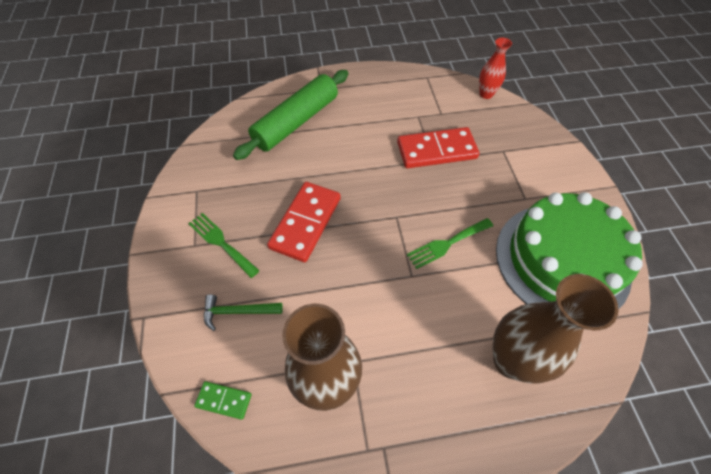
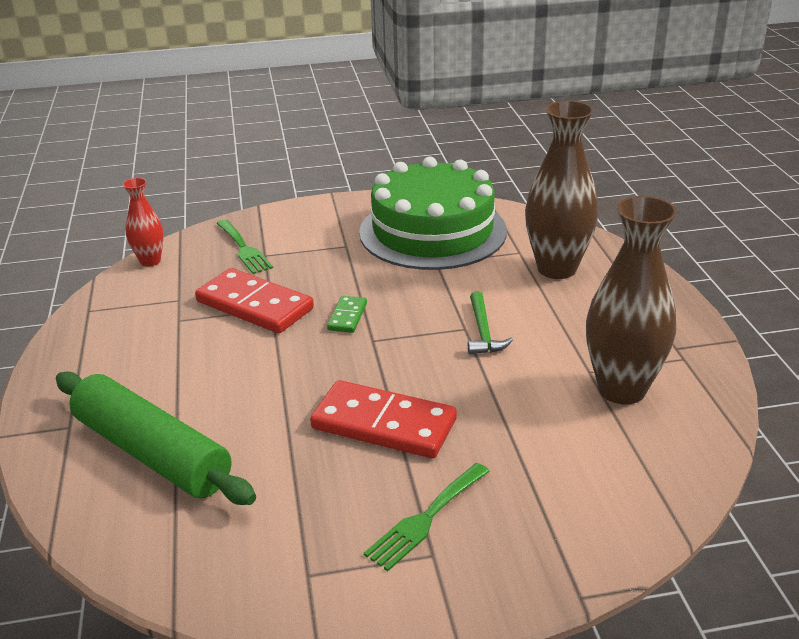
camera: 90 degrees left, 25 degrees down
(224, 400) = (674, 477): green domino -> green domino (347, 316)
(237, 311) = (546, 481): green hammer -> green hammer (483, 332)
(436, 150) = (255, 305): red domino -> red domino turned 45 degrees counterclockwise
(447, 244) = (415, 301): green fork -> green fork (244, 249)

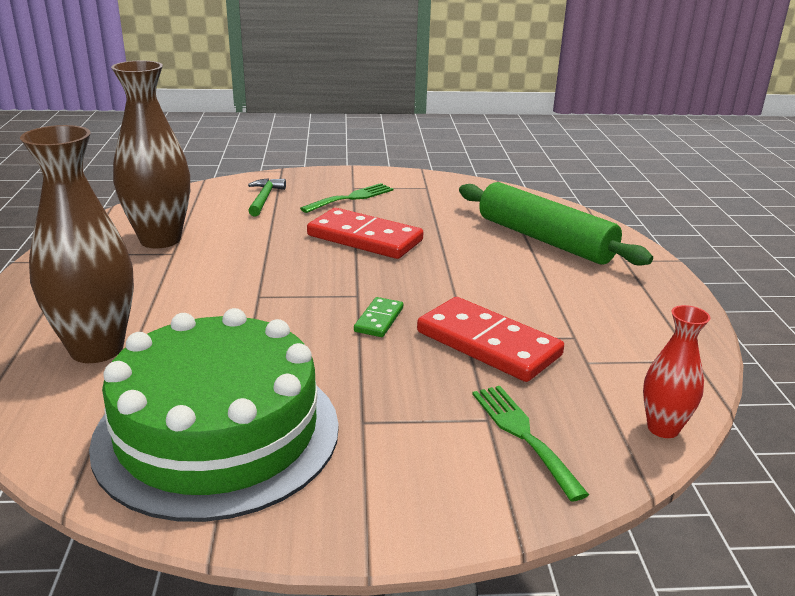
camera: 175 degrees left, 5 degrees down
(483, 332) = (242, 290): green hammer -> green hammer (264, 198)

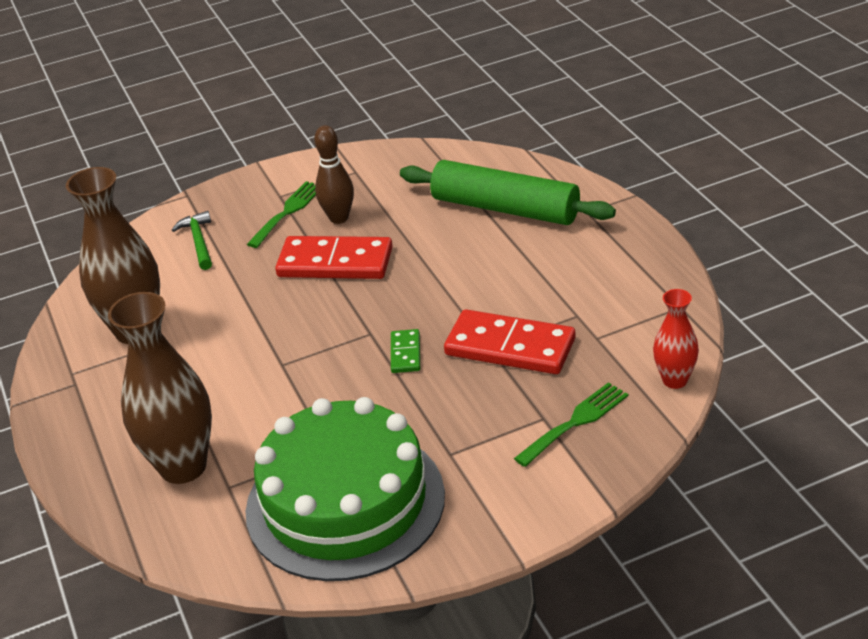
camera: 15 degrees left, 10 degrees up
(390, 211) = (339, 218): none -> brown bowling pin
(523, 435) = (575, 422): green fork -> green fork turned 90 degrees clockwise

